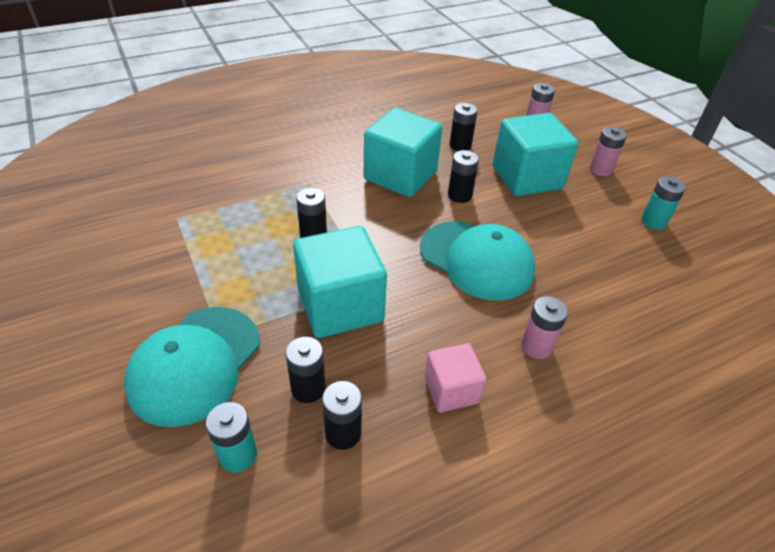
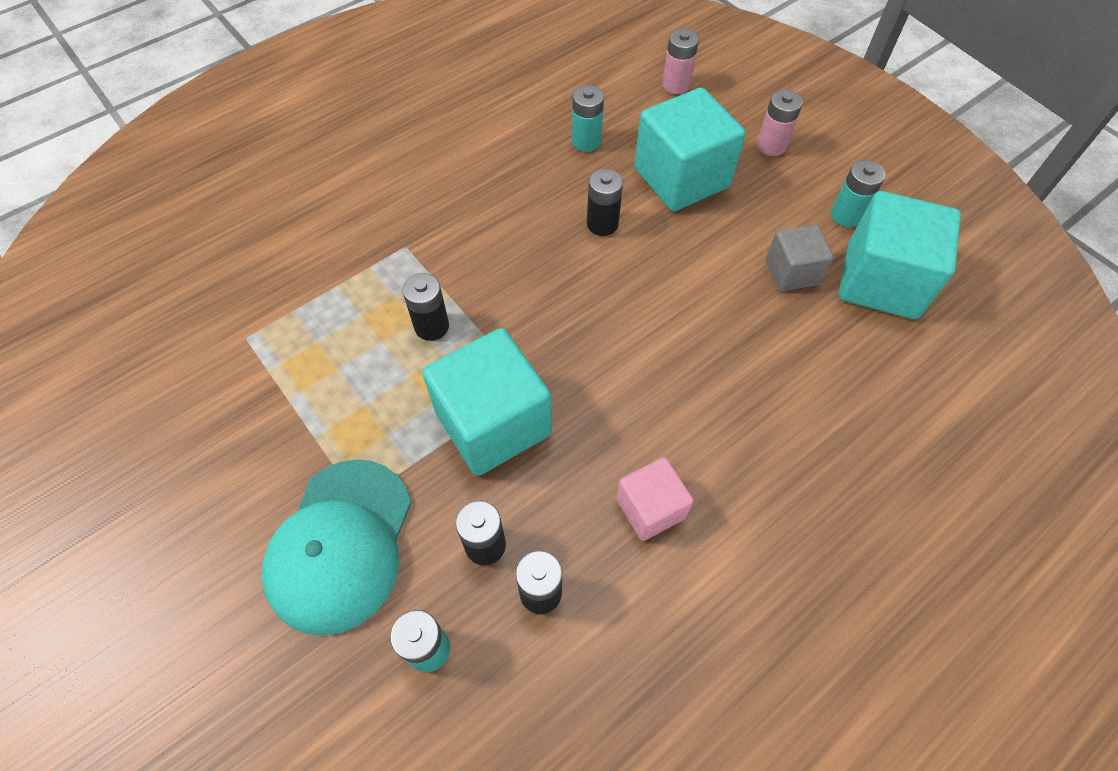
camera: 10 degrees left, 15 degrees up
(400, 176) = (519, 208): turquoise cube -> turquoise cube (881, 281)
(460, 145) = (586, 141): black battery -> turquoise battery
(476, 260) = (643, 320): turquoise cap -> none
(536, 346) = (736, 427): pink battery -> none
(603, 250) = (792, 272): none -> grey cube

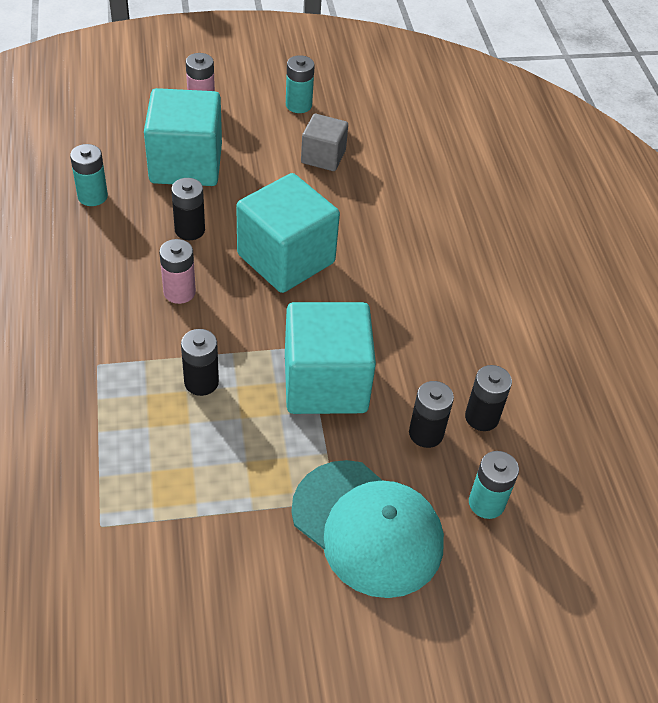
camera: 65 degrees left, 10 degrees down
(650, 508) = (455, 327): pink cube -> none
(676, 85) = (86, 116): pink battery -> pink battery (179, 292)
(881, 281) = (366, 122): turquoise cube -> turquoise cube (286, 258)

